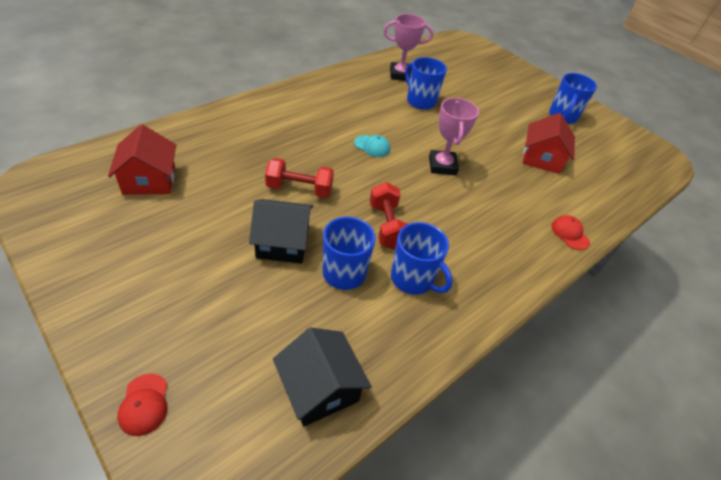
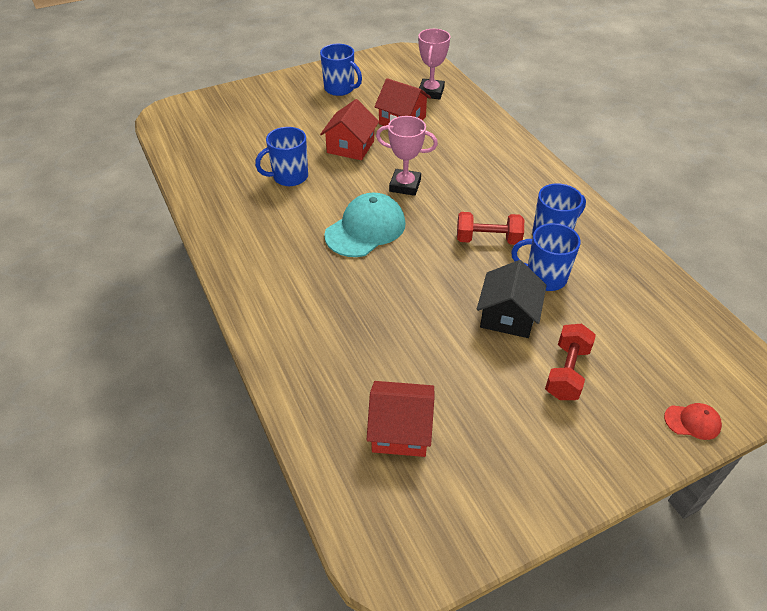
camera: 70 degrees left, 0 degrees up
(299, 189) = (430, 295): red dumbbell -> red dumbbell (567, 372)
(320, 388) = (663, 308): black house -> none
(372, 146) = (365, 229): turquoise cap -> turquoise cap, size x2.10
(400, 75) = (229, 181): pink trophy -> pink trophy (431, 92)
(480, 129) = (350, 147): none -> red house
(570, 234) = (501, 134): red cap -> none

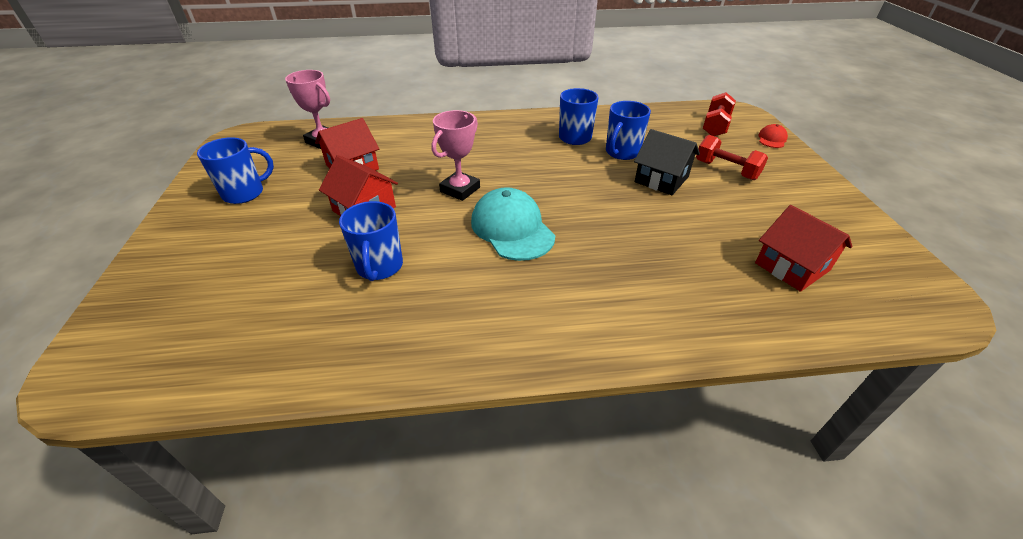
camera: 70 degrees left, 5 degrees down
(400, 430) = (792, 267): red house -> red house turned 60 degrees counterclockwise
(488, 240) = (565, 165): red dumbbell -> red dumbbell (715, 126)

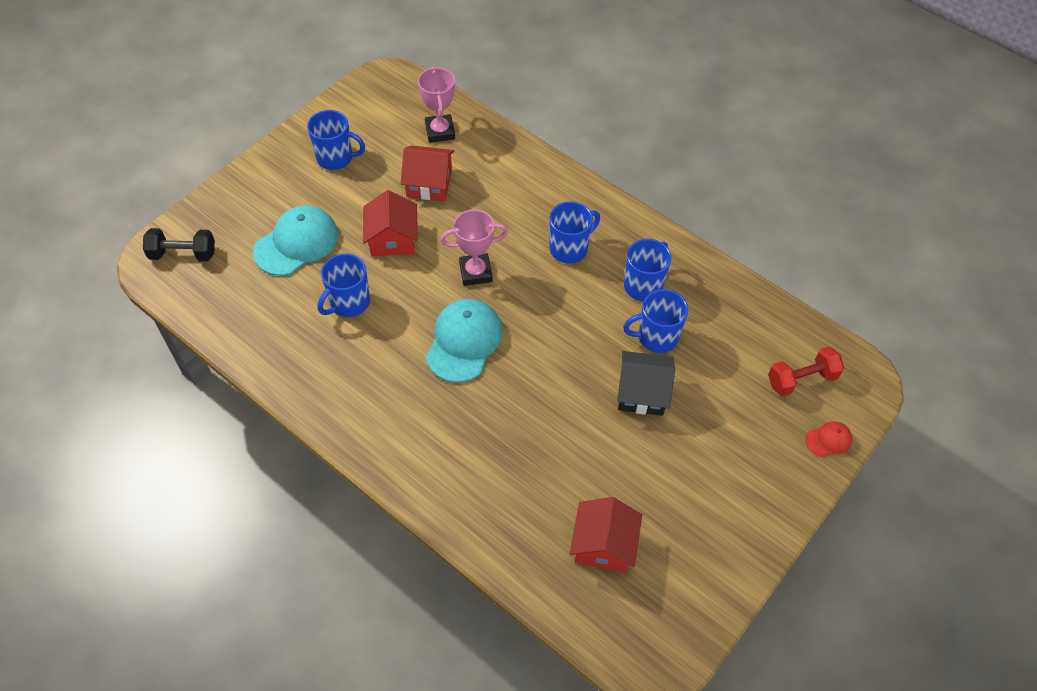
camera: 45 degrees right, 15 degrees up
(127, 348) = (183, 254): none -> black dumbbell
(270, 261) = (296, 243): none -> turquoise cap
(504, 146) = (569, 248): none -> blue mug
(661, 179) = (642, 392): black house -> black house turned 75 degrees counterclockwise
(726, 170) = (715, 432): red dumbbell -> none

